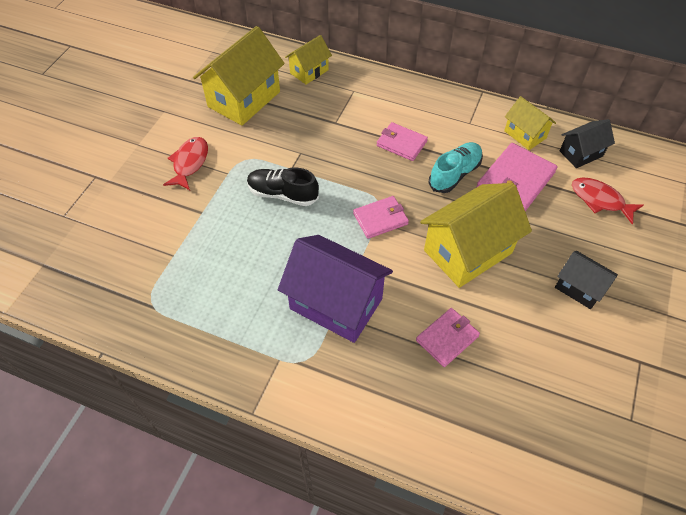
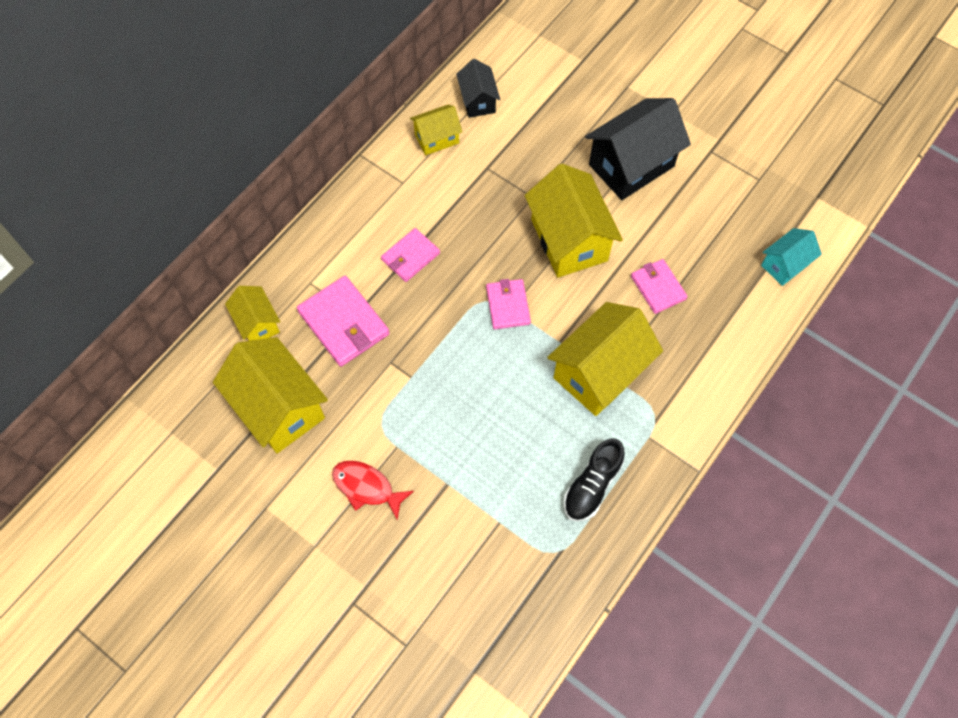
camera: 75 degrees left, 10 degrees up
(283, 194) = (446, 393): black shoe -> black shoe (592, 485)
(336, 304) = (599, 372): purple house -> yellow house
(454, 174) = (469, 220): turquoise shoe -> none
(515, 181) = (495, 170): pink wallet -> pink wallet (344, 323)
(530, 467) = (785, 265): none -> turquoise house
(579, 288) = (631, 165): black house -> black house, size x1.85
(600, 200) = (539, 109): red fish -> none

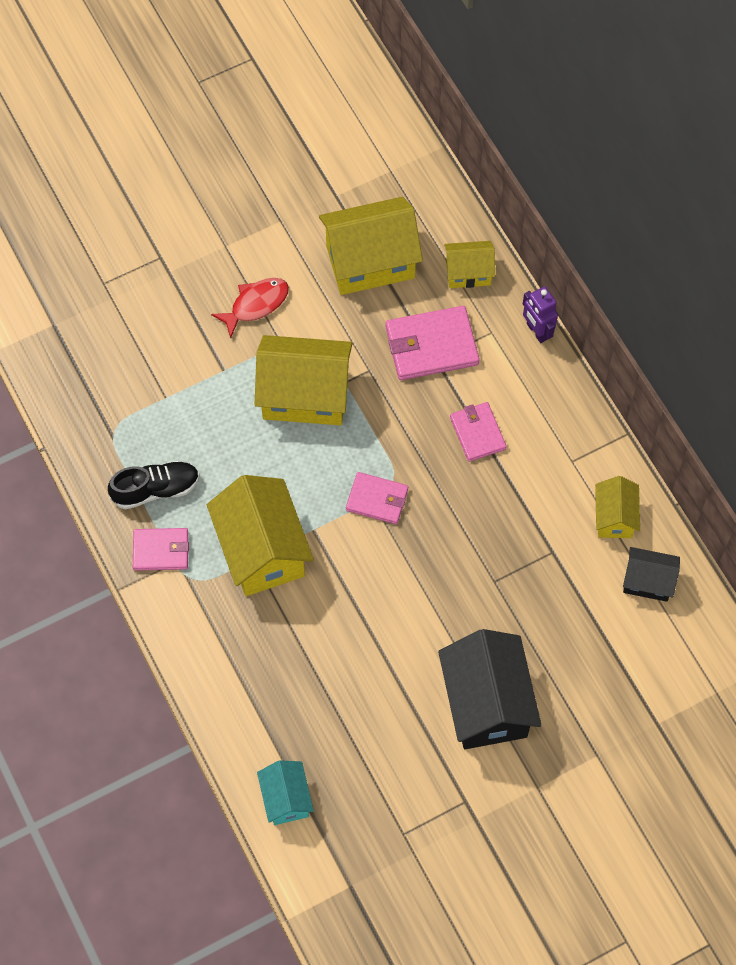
camera: 115 degrees right, 0 degrees up
(294, 249) = (537, 331): none -> purple robot
(569, 240) = (423, 593): yellow house -> yellow house (305, 395)
(592, 485) = (156, 489): black shoe -> black shoe turned 105 degrees clockwise
(658, 287) = (325, 653): pink wallet -> pink wallet (161, 550)

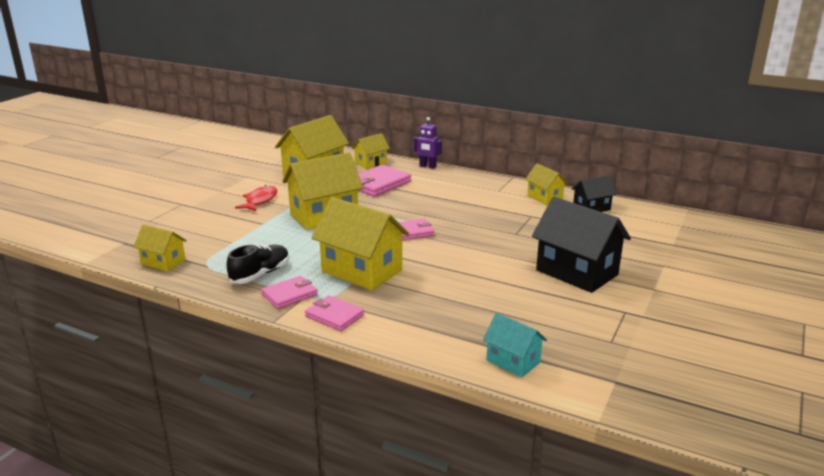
camera: 35 degrees left, 40 degrees down
(73, 399) = (163, 262): none -> yellow house
(477, 433) = (438, 198): pink wallet -> pink wallet (334, 316)

